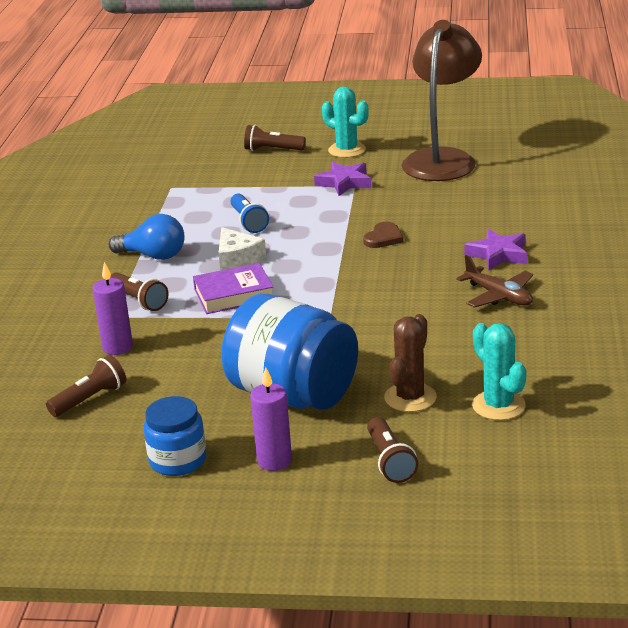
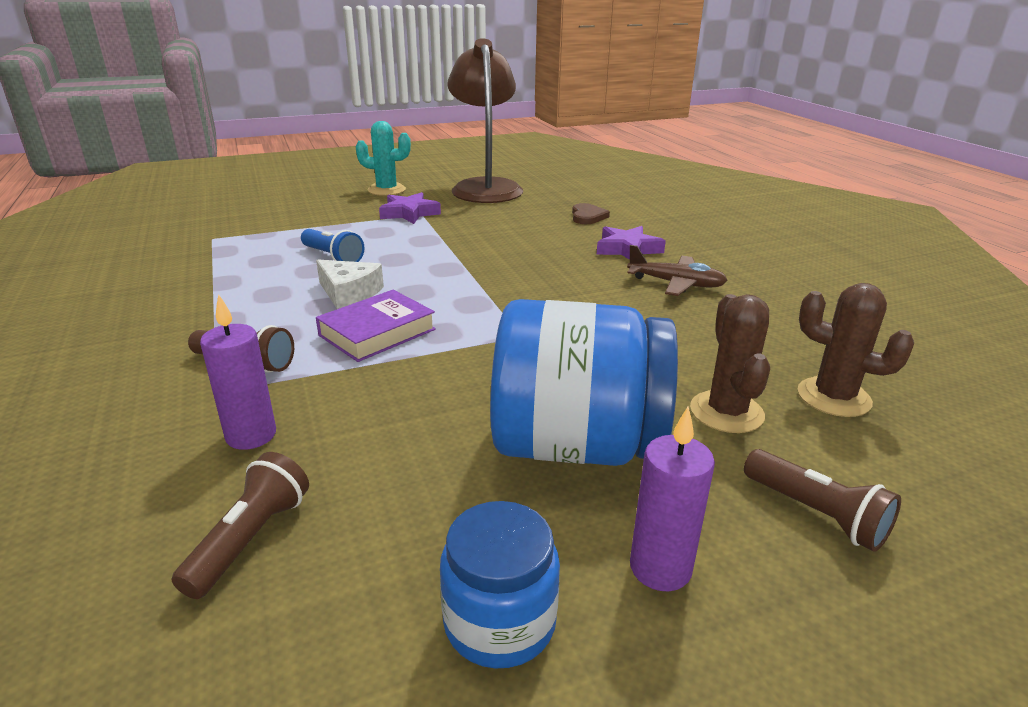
camera: 30 degrees left, 0 degrees up
(153, 256) = (233, 307): blue light bulb -> none
(272, 150) = (308, 197): brown flashlight -> none
(383, 238) = (498, 251): brown heart -> brown heart (587, 216)
(498, 405) = (833, 397): turquoise cactus -> brown cactus

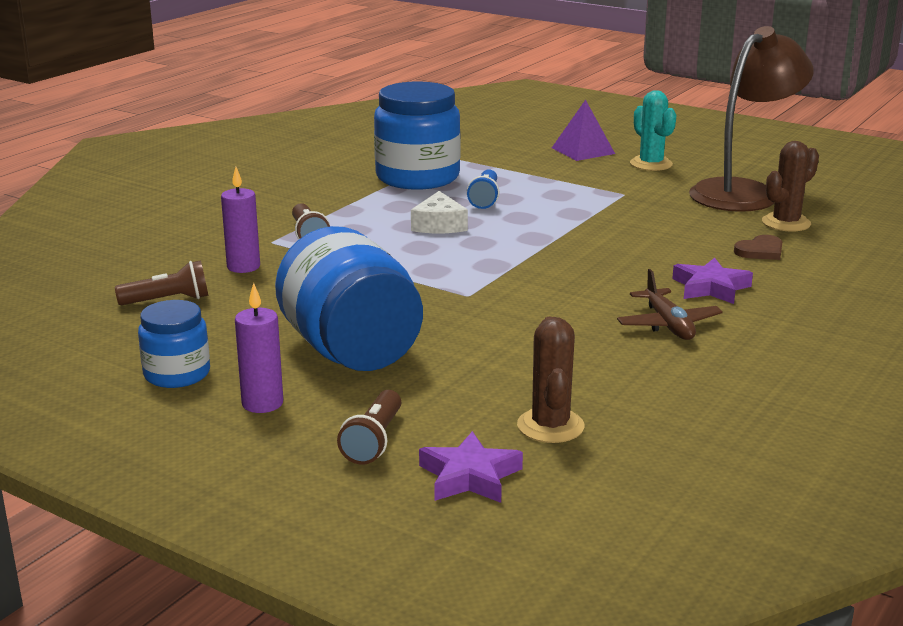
camera: 55 degrees right, 5 degrees down
(227, 264) = (417, 177): none -> blue jar
(316, 197) = (583, 150): none -> purple pyramid
(377, 332) = (399, 253): purple book -> none
(409, 213) = (617, 189): purple star -> purple star (469, 476)
(726, 412) = (464, 389): brown cactus -> brown cactus (786, 223)

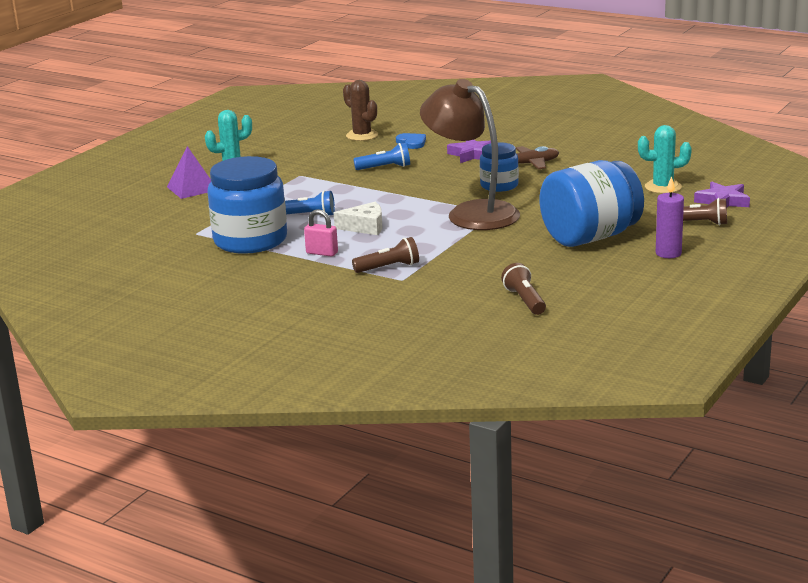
camera: 90 degrees left, 0 degrees up
(177, 374) = (640, 281): blue jar -> blue jar (499, 185)
(243, 267) = (456, 283): purple candle -> none
(367, 206) = (322, 253): none -> pink padlock
(550, 426) = (663, 187): brown cactus -> turquoise cactus
(651, 235) = (385, 168): none -> blue flashlight
(743, 192) = (300, 144): brown lamp -> brown lamp (472, 213)
(760, 251) = (412, 142): brown heart -> blue heart

